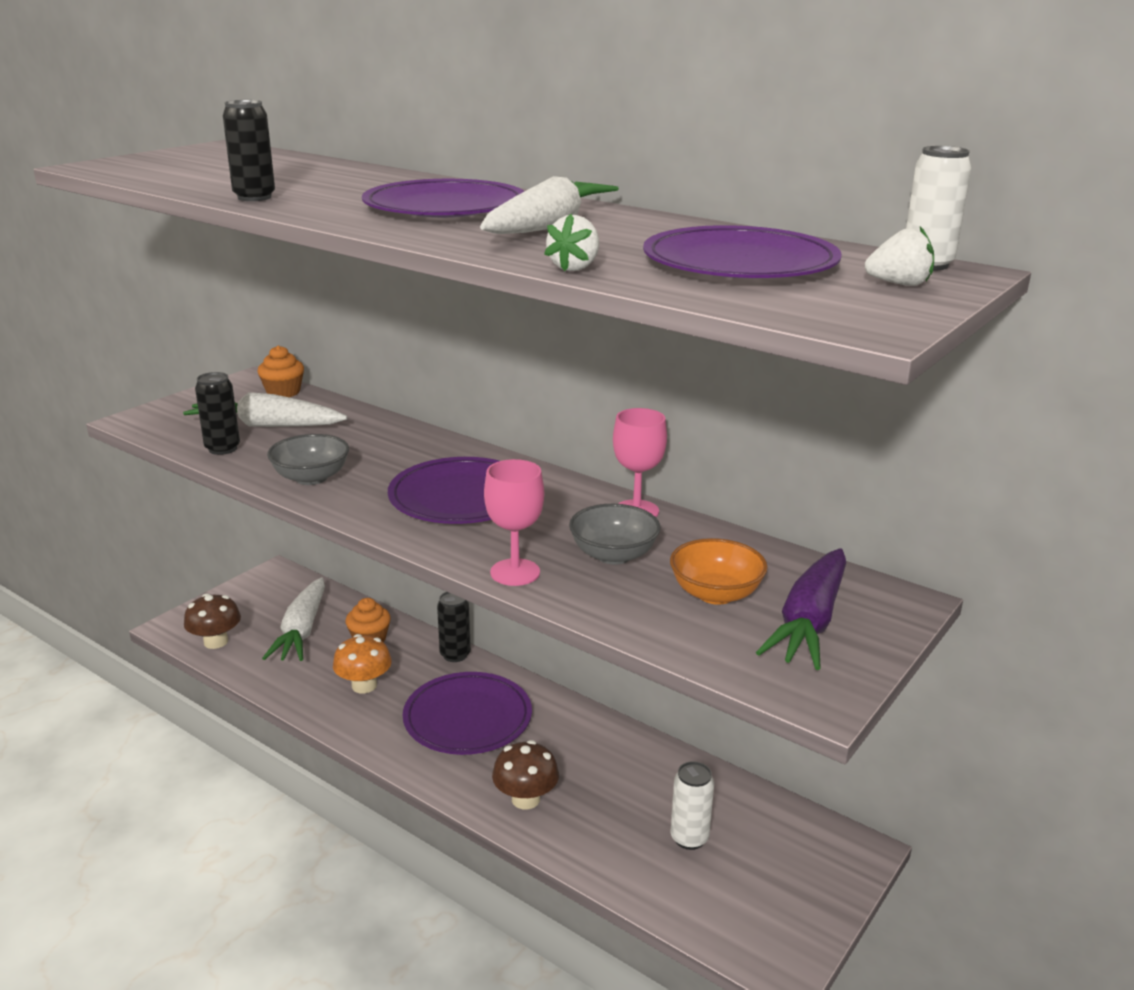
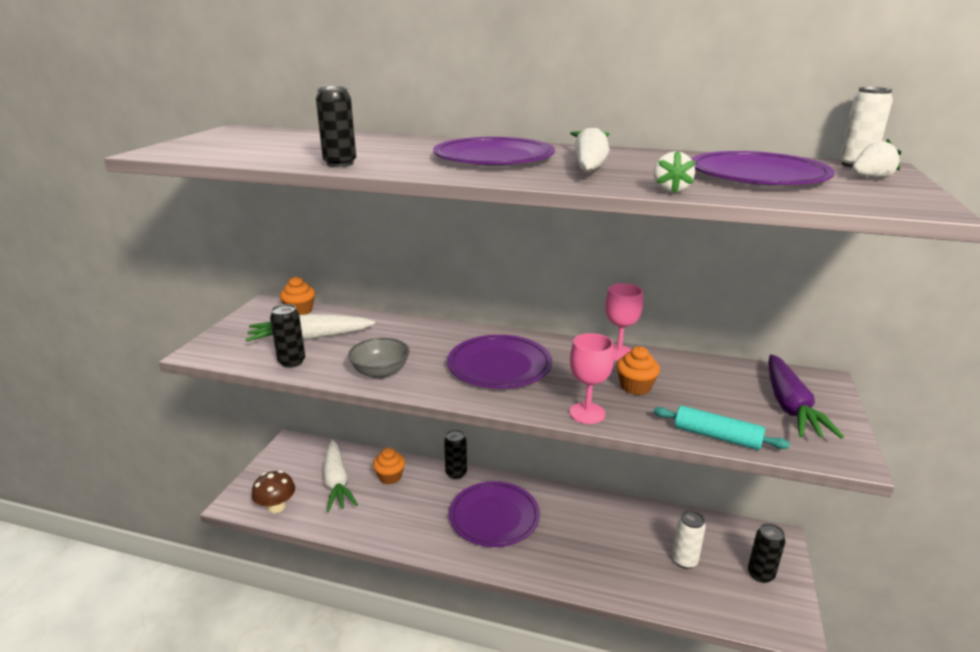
camera: 20 degrees left, 0 degrees up
(364, 685) = (408, 512): orange mushroom -> none
(525, 799) = (570, 564): brown mushroom -> none
(613, 555) = (635, 387): grey bowl -> orange cupcake
(658, 634) = (717, 436): none -> turquoise rolling pin
(715, 594) = (720, 400): orange bowl -> none
(789, 886) = (760, 574): none -> black can

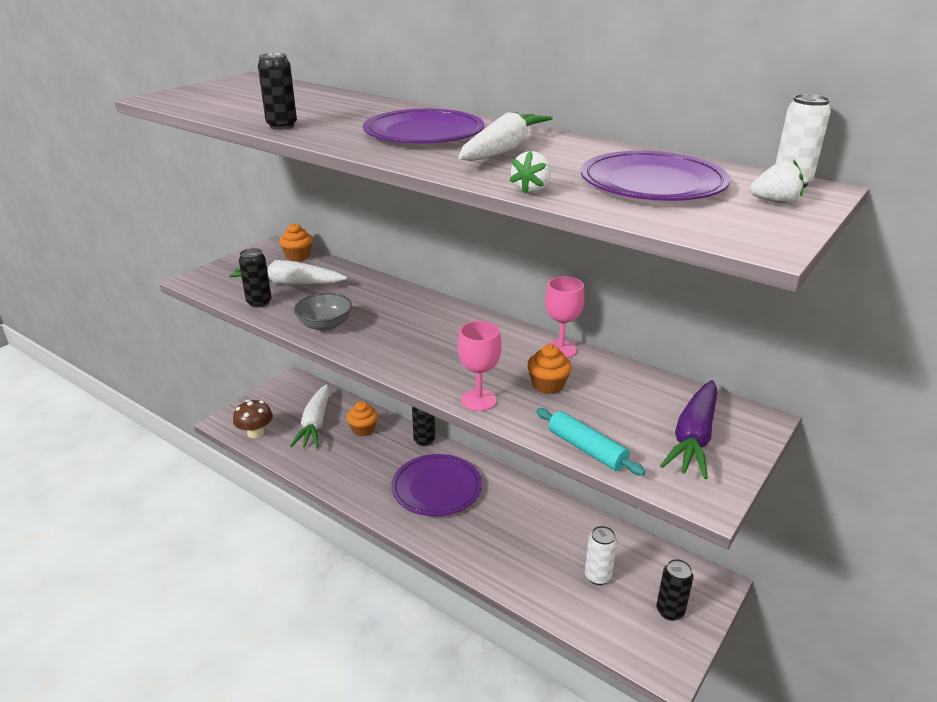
camera: 20 degrees right, 5 degrees up
(499, 366) = (434, 340): purple plate -> none

